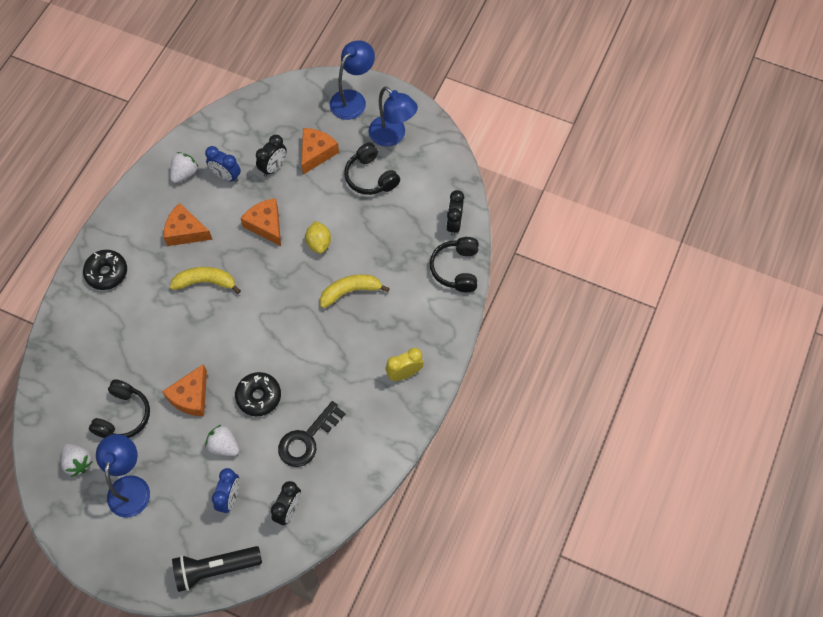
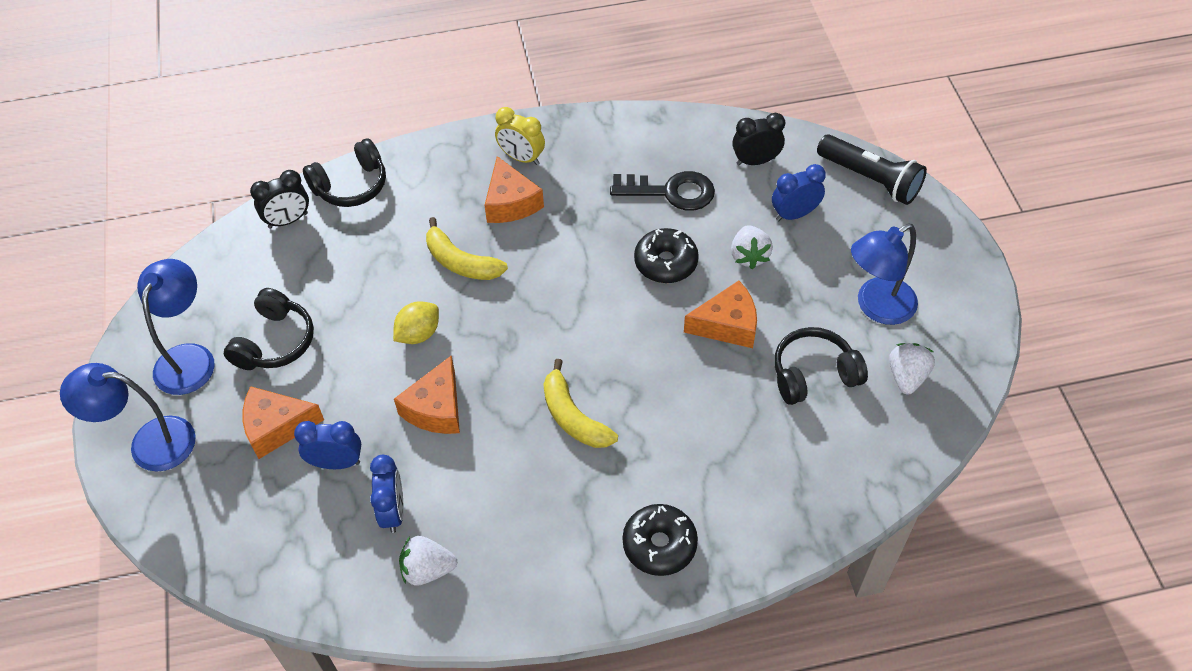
camera: 125 degrees left, 10 degrees down
(185, 232) = (520, 495): orange cheese -> orange cheese (510, 203)
(273, 167) = (336, 462): black clock -> blue clock

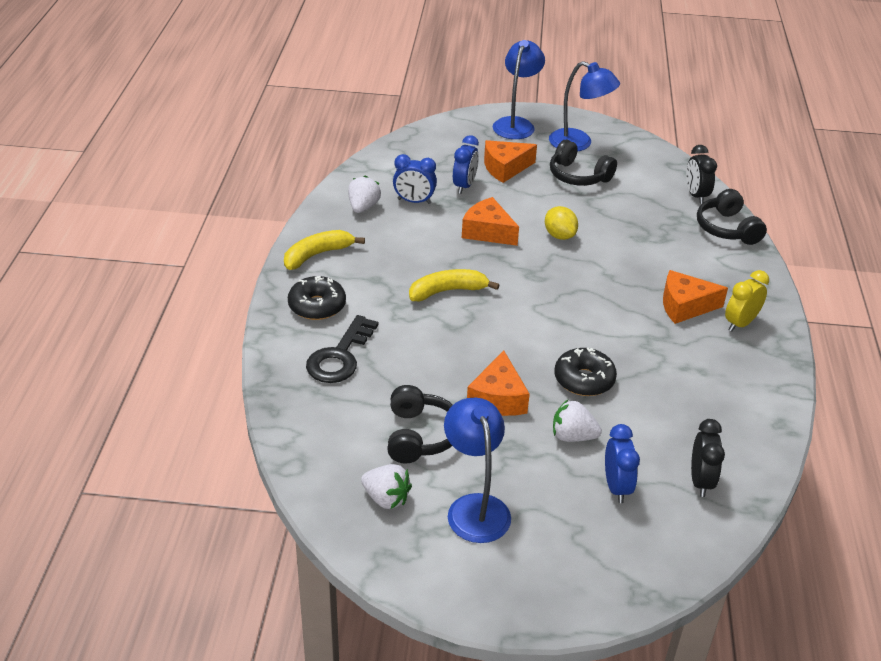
camera: 105 degrees right, 15 degrees down
(276, 427) = (505, 168): orange cheese -> orange cheese turned 120 degrees counterclockwise
(461, 262) = (625, 267): yellow banana -> yellow banana (317, 255)
(670, 192) = (672, 407): black key -> black key (340, 356)
(870, 179) = (650, 568): black flashlight -> none

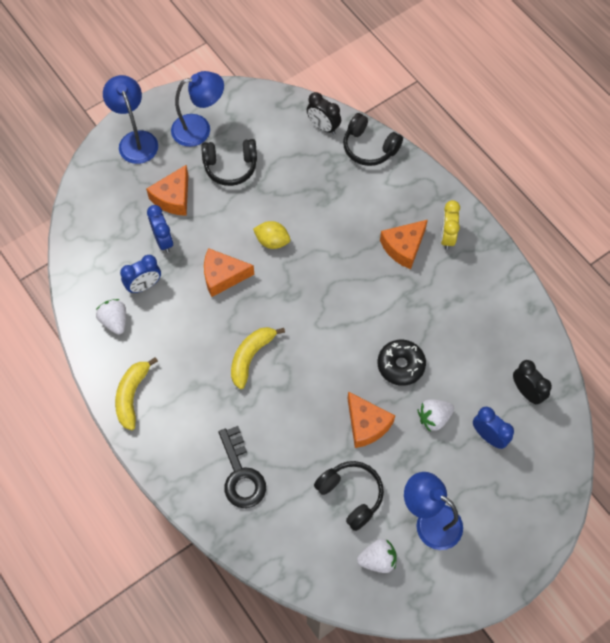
camera: 40 degrees left, 25 degrees up
(317, 306) = (181, 443): black donut -> none

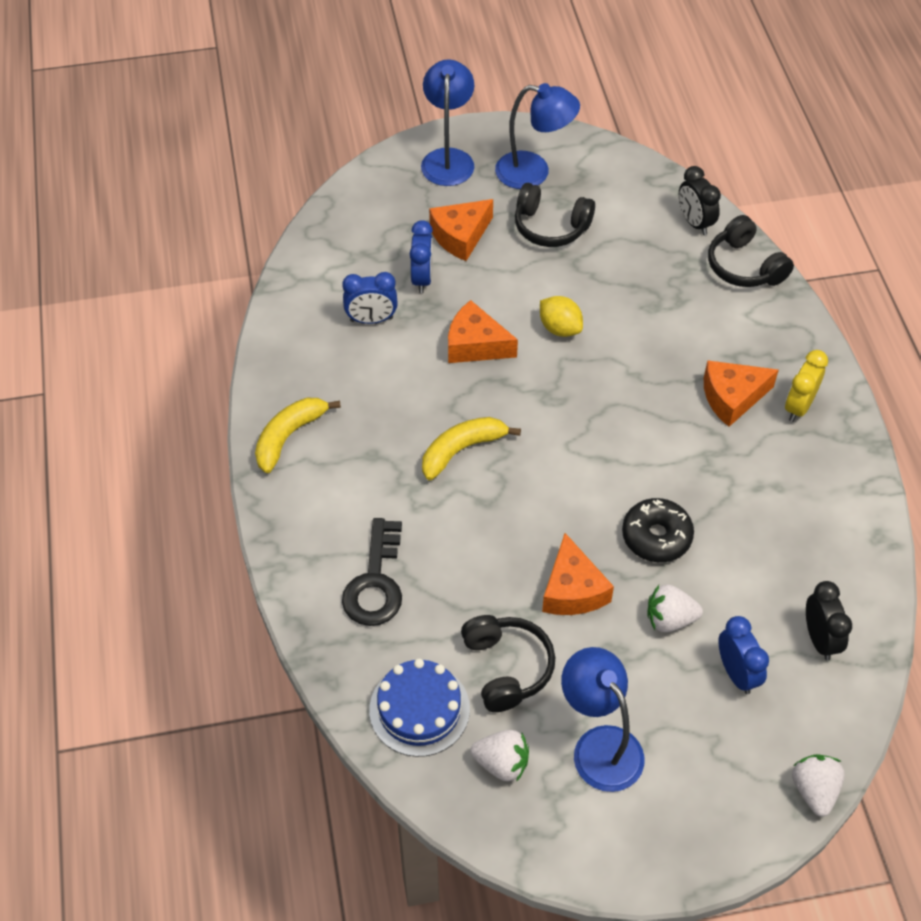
camera: 25 degrees right, 10 degrees down
(115, 321) = (314, 345): white strawberry -> white strawberry (814, 790)
(311, 548) = (419, 709): none -> blue cake

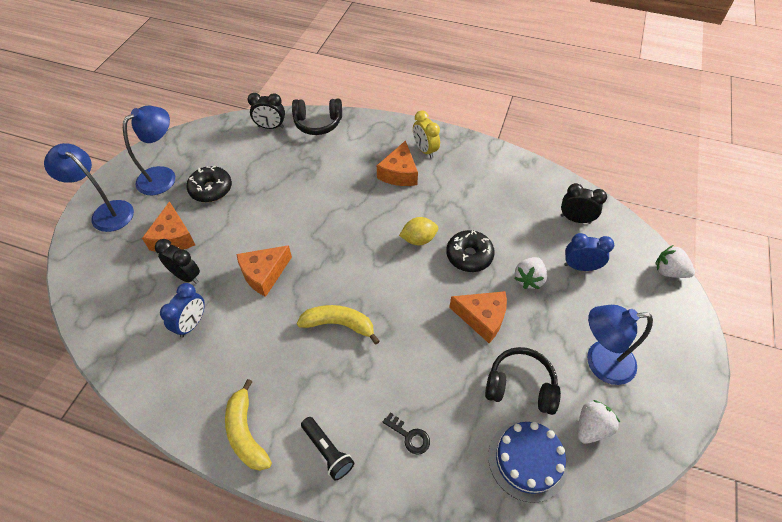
camera: 60 degrees left, 0 degrees up
(314, 516) = (327, 451): none -> black flashlight
(375, 582) = (409, 436): black key -> black key, size x0.53
(422, 278) = (186, 276): blue clock -> black clock
(462, 450) = (339, 324): yellow banana -> yellow banana turned 105 degrees clockwise
(550, 226) = (211, 189): black headphones -> black donut
(560, 328) = (289, 224): yellow lemon -> yellow lemon (418, 239)

